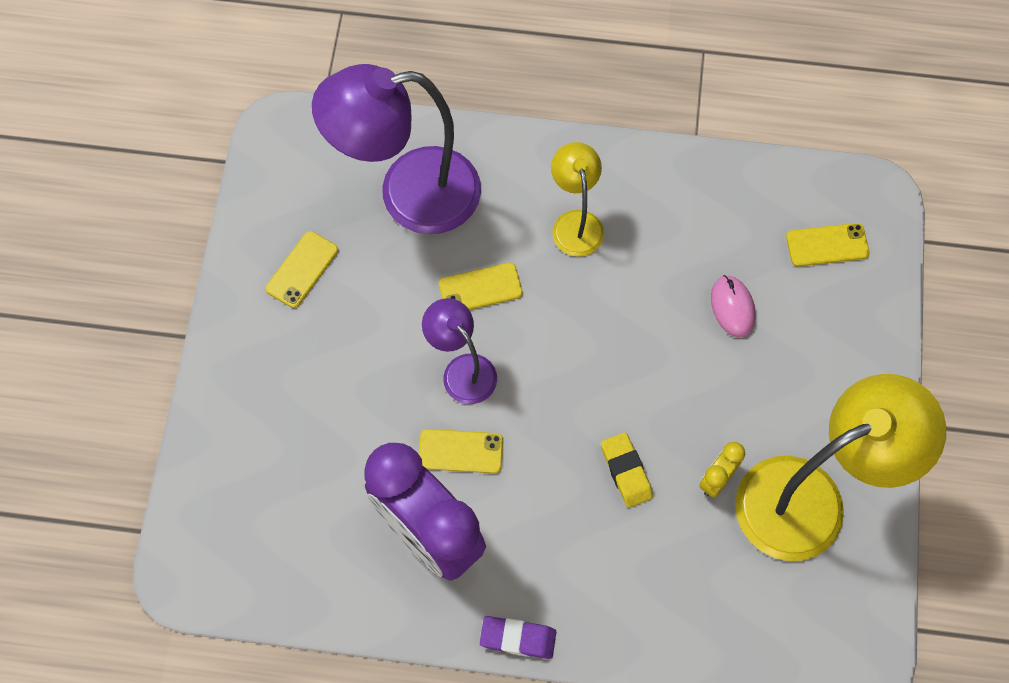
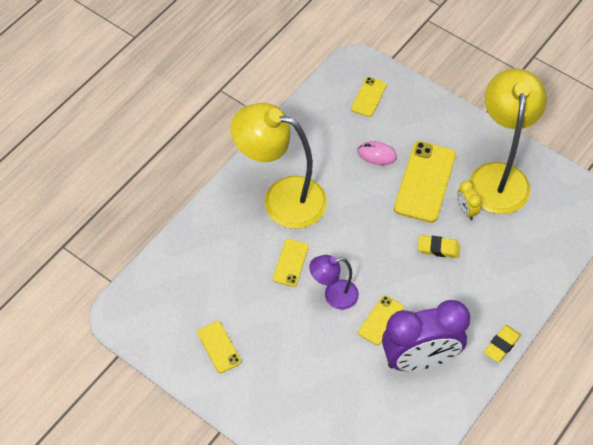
camera: 60 degrees left, 10 degrees down
(409, 194) = (209, 269): purple lamp -> none
(518, 638) = (501, 345): purple eraser -> yellow eraser
(575, 223) = (282, 198): yellow lamp -> yellow lamp, size x1.93
(729, 397) = (425, 182): none -> yellow phone

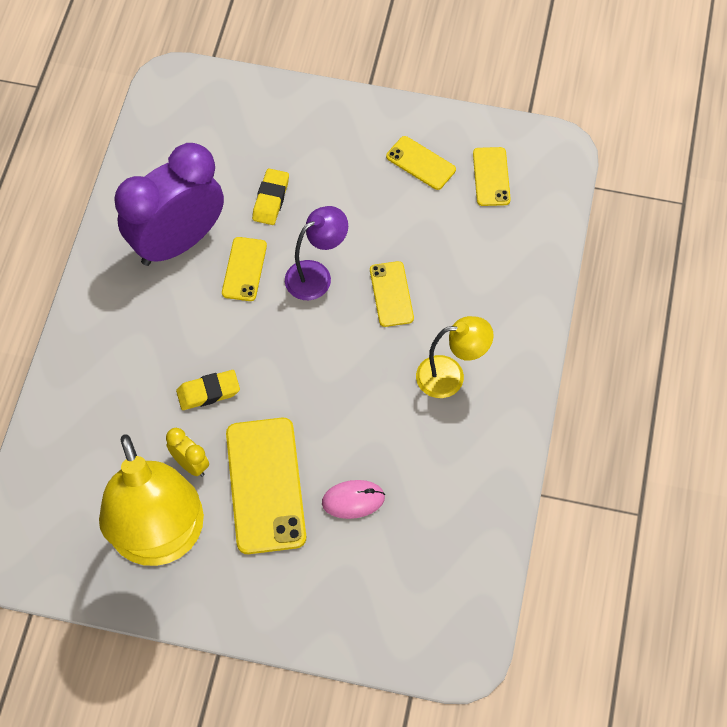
camera: 155 degrees right, 5 degrees up
(282, 198) = (450, 376): yellow lamp -> yellow lamp, size x0.52
(369, 97) = (411, 597): yellow phone -> yellow phone (491, 177)
(501, 345) = (83, 299): yellow eraser -> yellow eraser (271, 199)

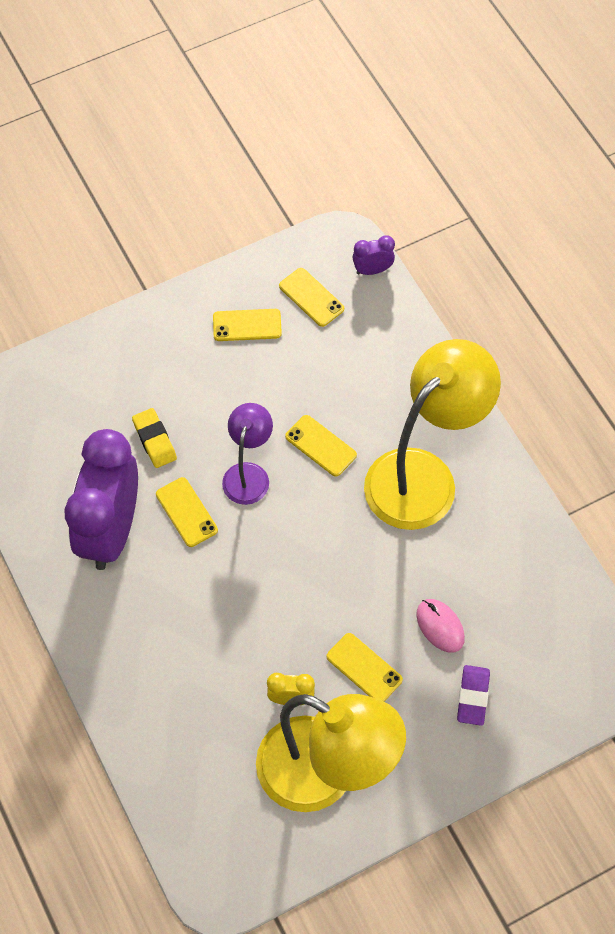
camera: 40 degrees left, 0 degrees up
(208, 392) = (251, 631): yellow eraser -> none
(265, 485) = (364, 668): yellow phone -> yellow phone, size x0.54
(327, 573) = (473, 697): none -> purple eraser
(353, 500) = (440, 626): pink mouse -> pink mouse turned 75 degrees counterclockwise
(450, 376) = (423, 475): yellow lamp -> yellow lamp, size x1.93
(560, 189) = (372, 270): none -> purple clock

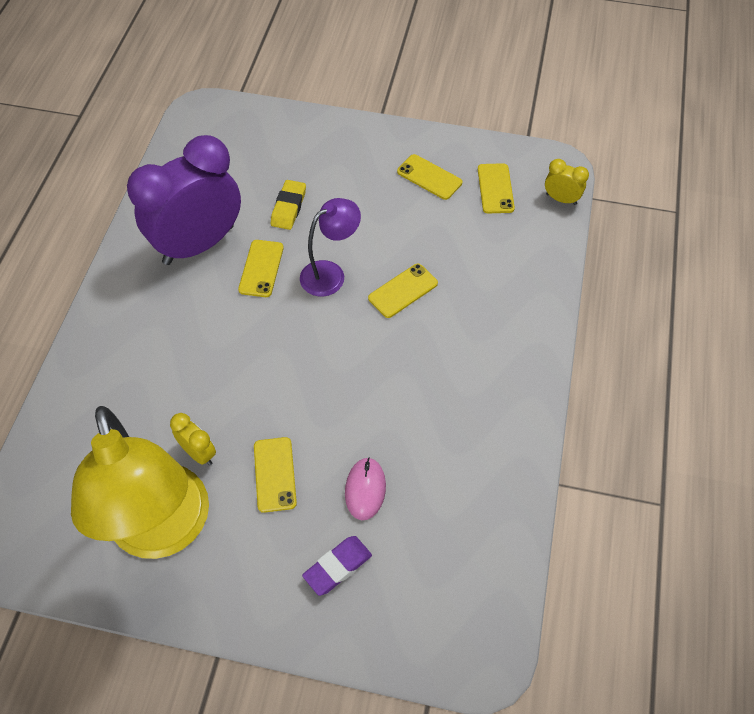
camera: 40 degrees right, 5 degrees down
(321, 446) = (403, 291): yellow phone -> yellow phone turned 60 degrees clockwise
(372, 270) = (561, 199): purple clock -> yellow clock
(423, 475) = (462, 366): yellow lamp -> none

